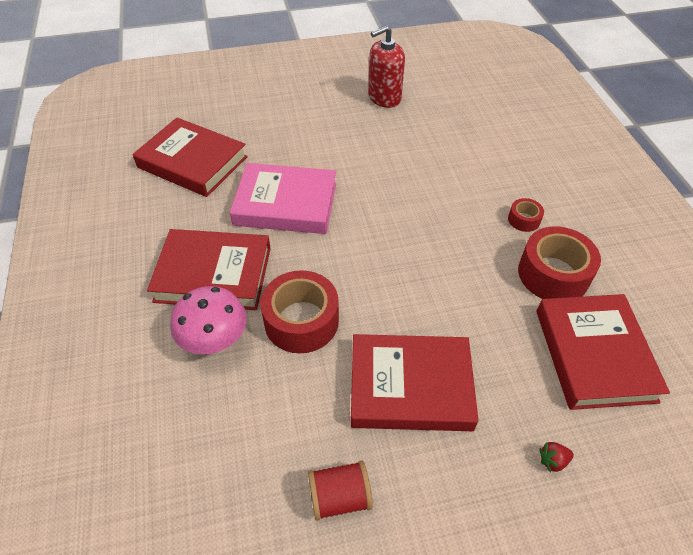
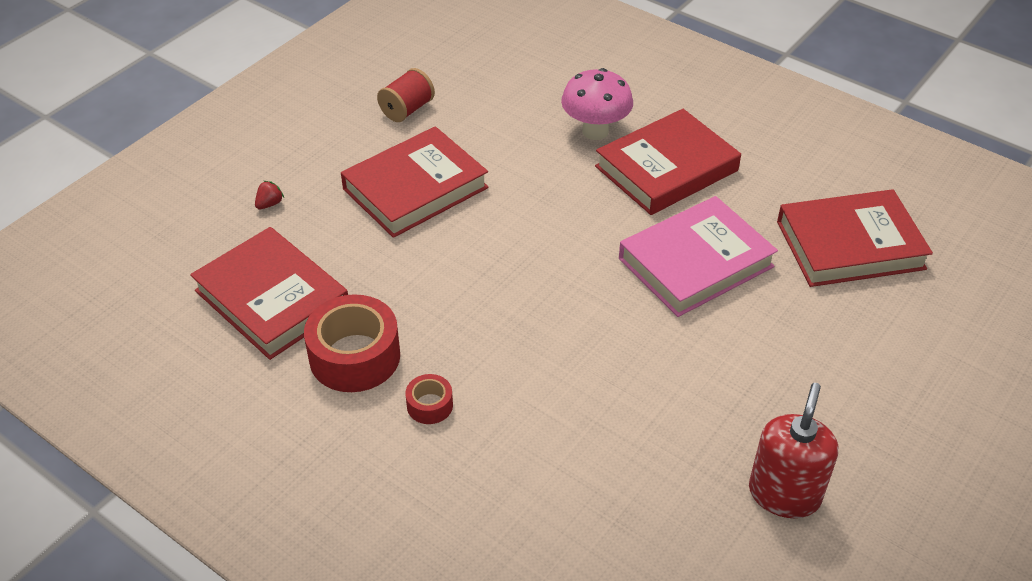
camera: 140 degrees right, 5 degrees down
(301, 321) = (549, 180): red tape -> none

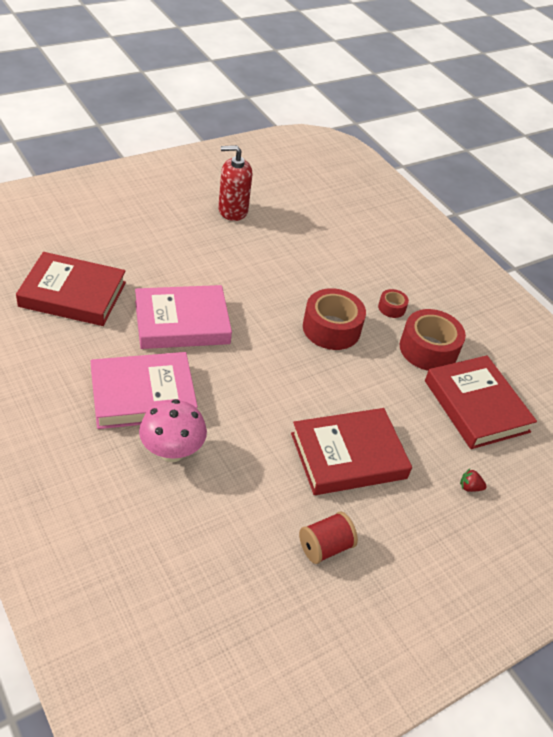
camera: 165 degrees left, 0 degrees up
(269, 204) = (469, 487): red strawberry -> red strawberry turned 45 degrees clockwise
(503, 333) = (331, 328): none -> red tape
(666, 169) = (143, 395): red book -> pink book
(784, 494) = (233, 210): red soap dispenser -> red soap dispenser turned 45 degrees clockwise

